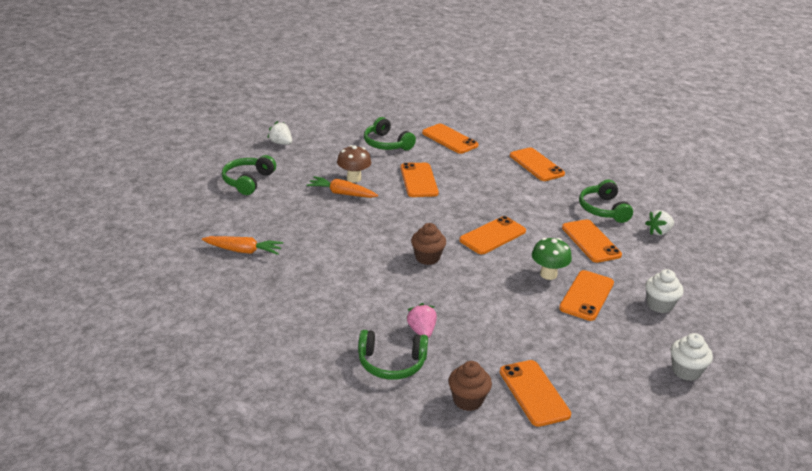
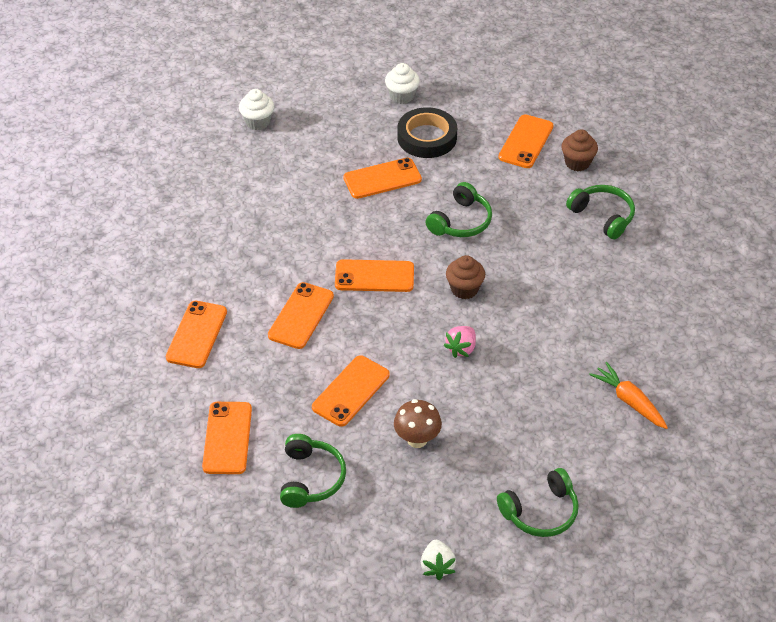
camera: 135 degrees left, 15 degrees up
(342, 193) = (455, 423): orange carrot -> none
(421, 331) = (551, 227): pink strawberry -> pink strawberry (461, 348)
(548, 274) = (384, 212): green mushroom -> none
(591, 241) = (297, 219): orange phone -> orange phone (301, 316)
(603, 209) = (229, 242): green headphones -> green headphones (461, 221)
(610, 346) = (427, 137): none -> black tape
(659, 232) = (224, 192): white strawberry -> none
(659, 305) = (339, 141): white cupcake -> white cupcake (257, 122)

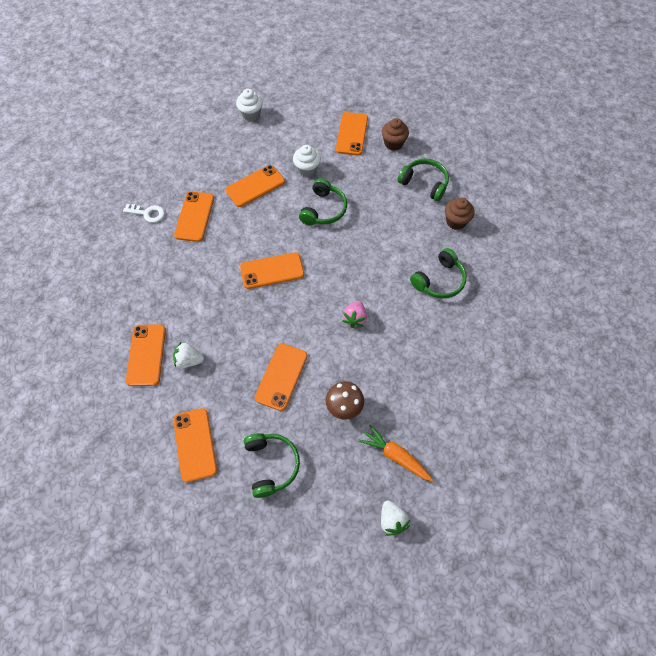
camera: 15 degrees left, 15 degrees up
(240, 184) = (148, 213): none -> white key
(245, 351) = (189, 360): none -> white strawberry
(257, 122) = (148, 157): white cupcake -> white cupcake (307, 169)
(301, 316) = (225, 318): orange phone -> orange phone (194, 216)
(427, 137) = (279, 145): black tape -> none
(464, 289) = (342, 266): brown cupcake -> brown cupcake (456, 221)
(540, 512) = (455, 448): green headphones -> green headphones (439, 280)
(629, 401) = (490, 334): orange carrot -> orange carrot (395, 456)

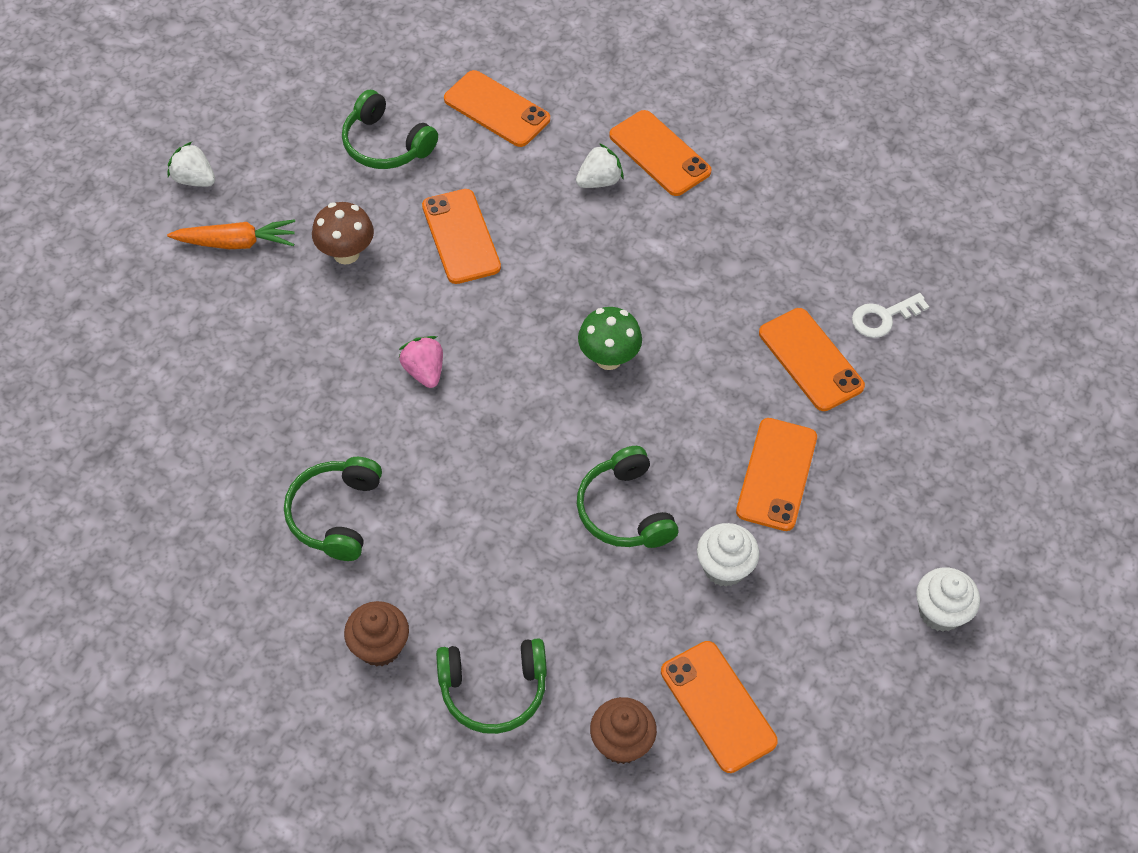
camera: 140 degrees right, 5 degrees down
(272, 271) = (608, 358): orange phone -> green mushroom

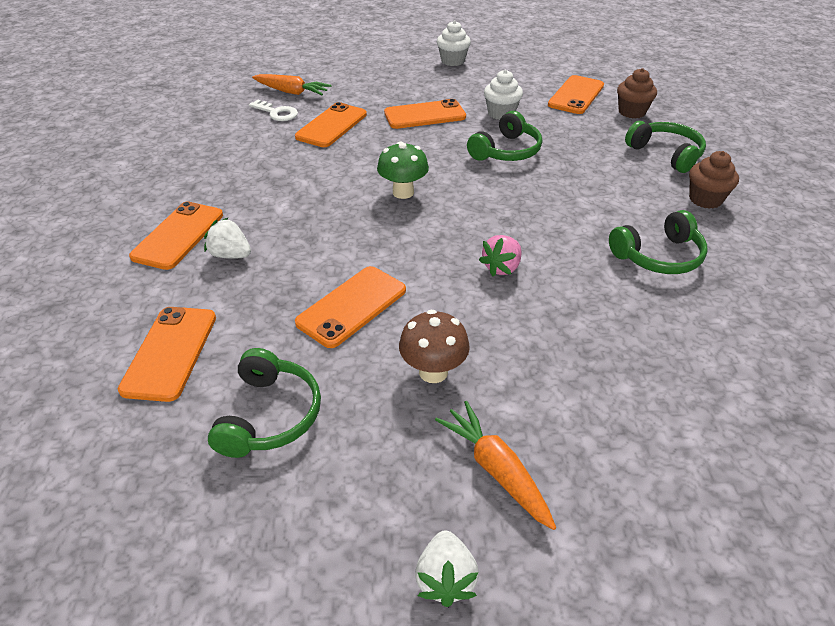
camera: 120 degrees left, 15 degrees down
(940, 356) = (292, 92): none -> orange carrot

